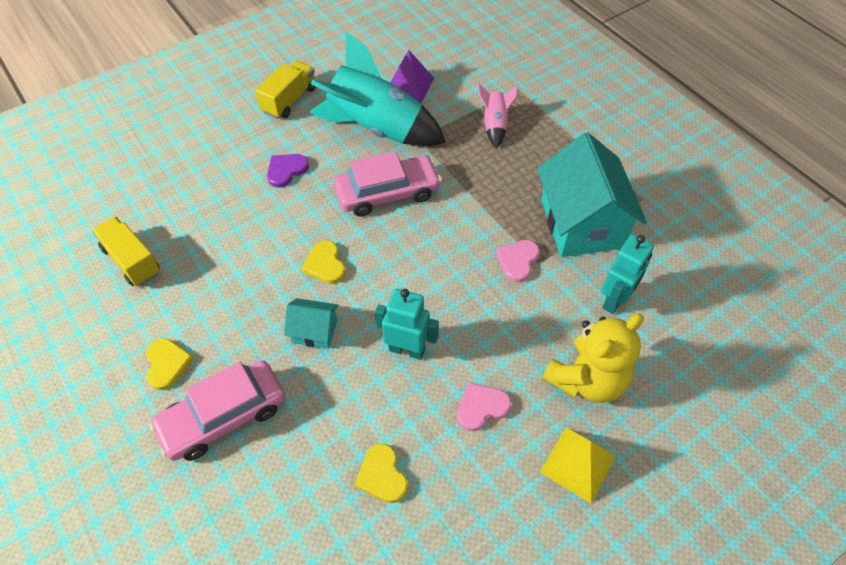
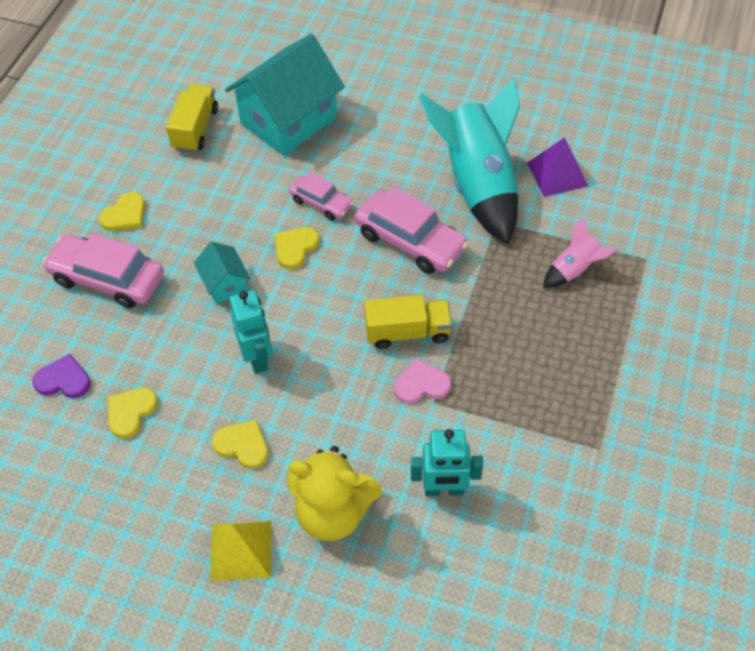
camera: 55 degrees right, 0 degrees up
(286, 170) = (369, 157): purple heart -> purple heart (63, 380)
(289, 100) = (449, 105): yellow truck -> yellow truck (407, 332)
(299, 223) = (321, 203): none -> pink car
(481, 407) = (242, 445): pink heart -> yellow heart
(581, 223) = (515, 412): turquoise house -> turquoise house (288, 120)

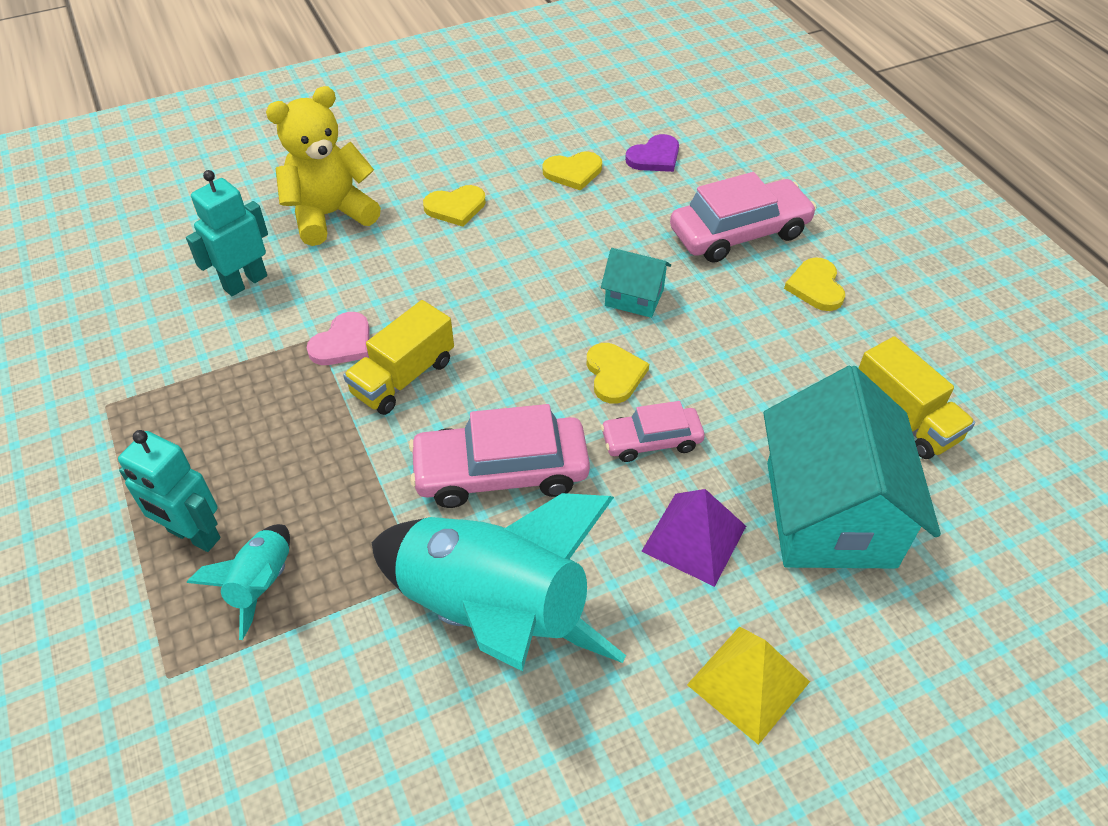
camera: 135 degrees right, 5 degrees down
(131, 412) = (573, 172): yellow heart -> yellow heart turned 90 degrees clockwise
(241, 550) = (379, 158): yellow pyramid -> yellow pyramid (748, 683)
(257, 358) = (523, 265): turquoise robot -> turquoise robot (193, 535)
(557, 174) = (395, 726): purple pyramid -> purple pyramid (694, 538)
(574, 270) = (261, 584): pink rocket -> turquoise rocket

